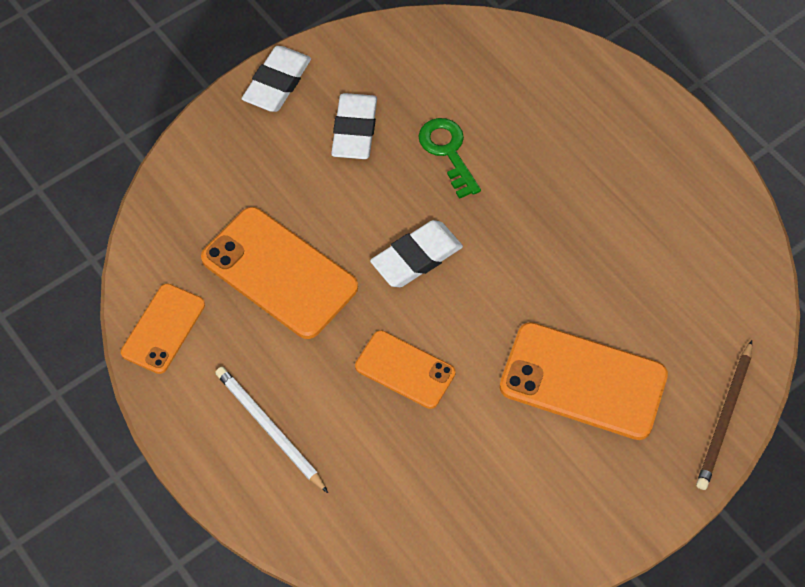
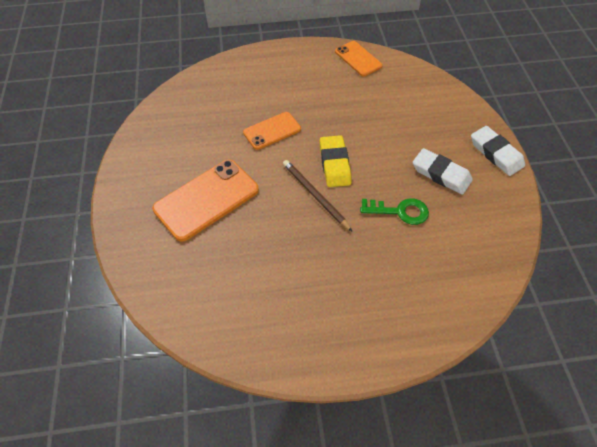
camera: 120 degrees right, 5 degrees down
(269, 429) = (279, 74): white pencil -> none
(279, 272) = (362, 107): orange phone -> none
(416, 257) = (334, 164): white eraser -> yellow eraser
(725, 418) = (130, 254): brown pencil -> brown pencil (315, 195)

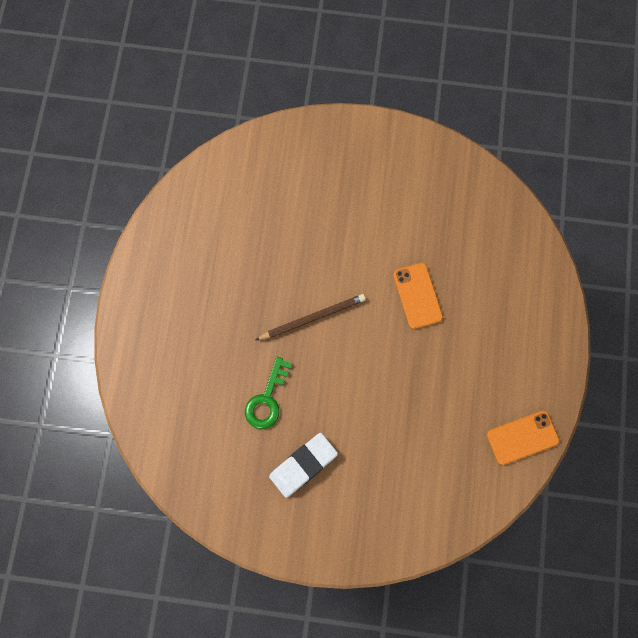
camera: 105 degrees right, 20 degrees up
(206, 200) = (337, 210): orange phone -> none
(334, 164) = (350, 351): yellow eraser -> none
(496, 153) = (315, 545): white eraser -> none

